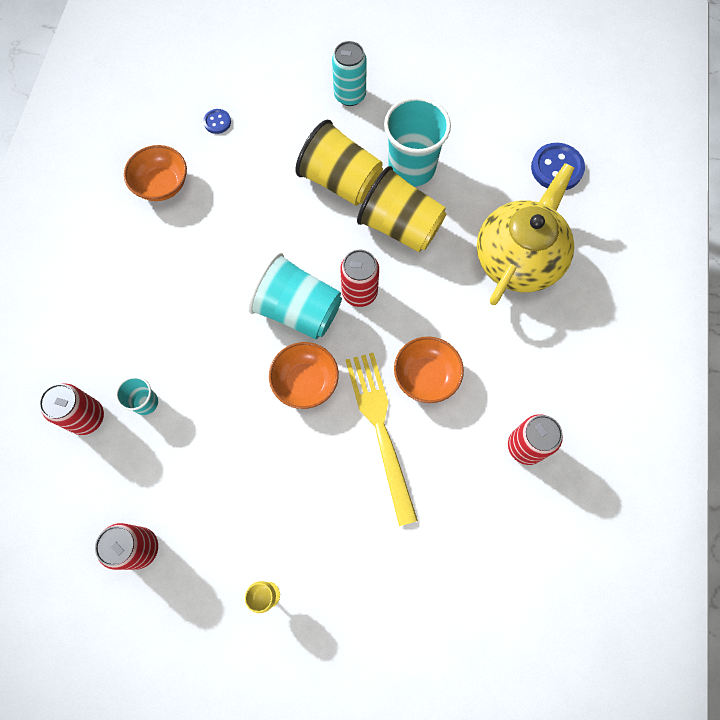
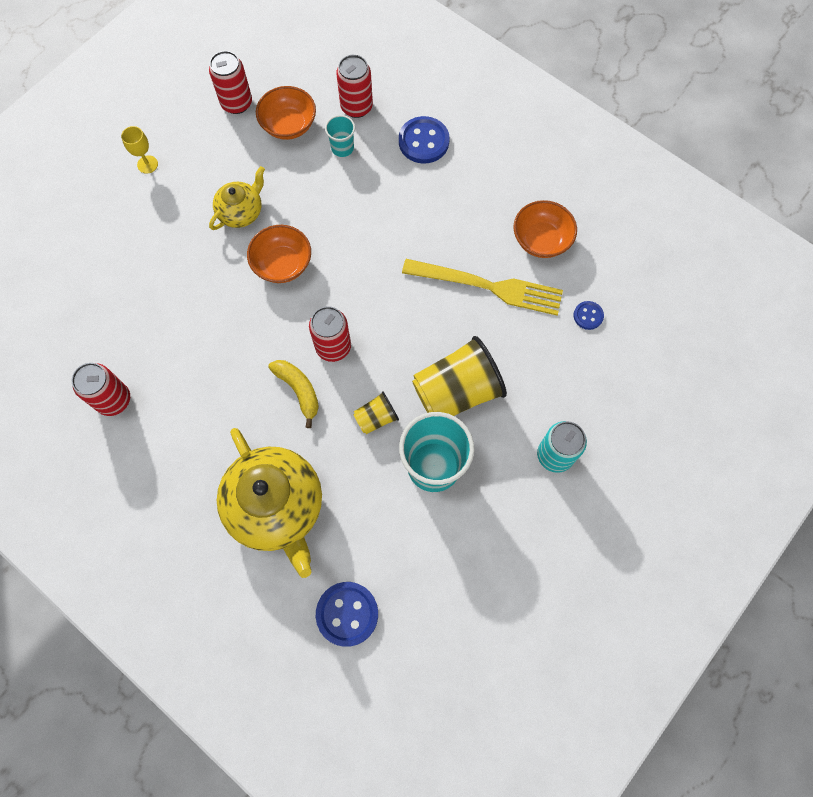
camera: 120 degrees right, 0 degrees up
(101, 331) = (423, 141): none -> blue button
(271, 456) = (241, 212): none -> yellow teapot
(298, 310) = (348, 290): turquoise cup -> none
(380, 429) = (206, 298): yellow fork -> yellow fork (488, 287)
(400, 226) = (376, 418): yellow cup -> yellow cup, size x0.49
(415, 297) = (299, 390): none -> yellow banana
(426, 376) = (224, 357): orange bowl -> orange bowl (289, 125)

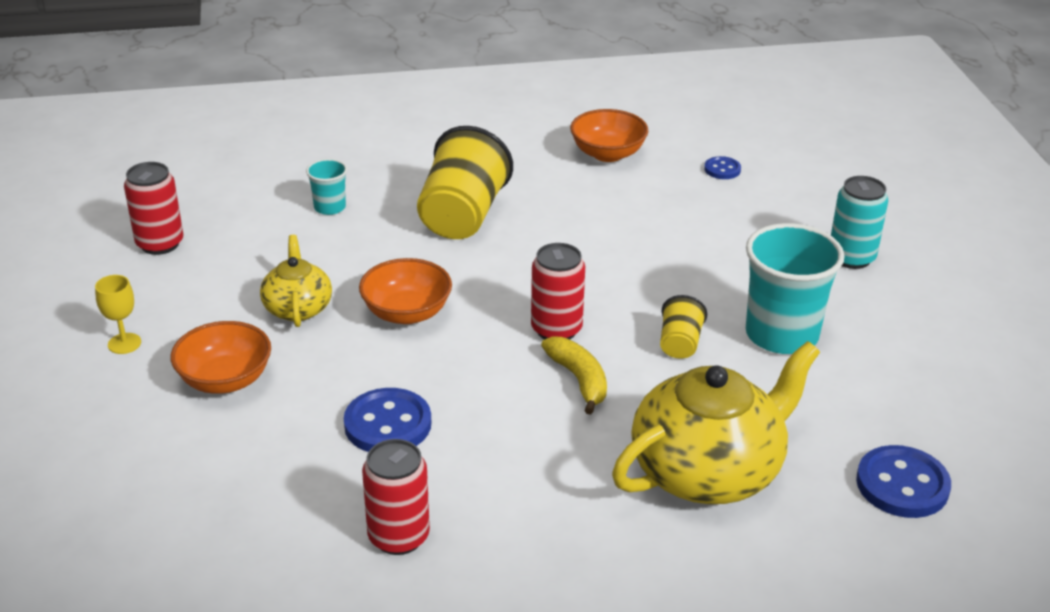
camera: 50 degrees left, 35 degrees down
(276, 507) = (708, 471): yellow teapot -> yellow teapot turned 45 degrees counterclockwise
(289, 125) = (246, 225): orange bowl -> orange bowl (225, 380)
(299, 390) = (579, 380): yellow banana -> yellow banana turned 60 degrees clockwise
(356, 107) = (297, 176): red can -> none
(423, 141) = (401, 160): blue button -> blue button (388, 424)
(456, 392) = (711, 279): yellow cup -> yellow cup (462, 216)
(488, 287) = (617, 204): yellow fork -> none

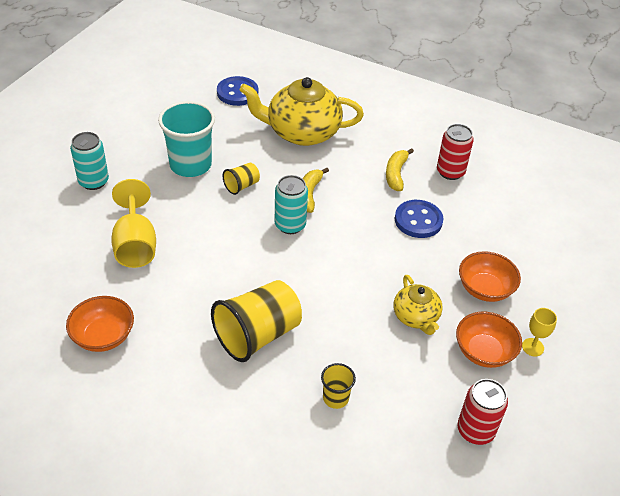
camera: 145 degrees left, 10 degrees up
(298, 308) = (416, 317): yellow teapot -> yellow teapot turned 45 degrees counterclockwise
(330, 207) = (335, 398): turquoise cup -> yellow cup
(407, 313) = (357, 278): orange bowl -> orange bowl (484, 352)
(486, 481) = (396, 174): none -> yellow banana
(556, 329) = (290, 225): red can -> turquoise can
(698, 226) = (135, 244): none -> yellow goblet
(722, 169) = (58, 277): blue button -> none

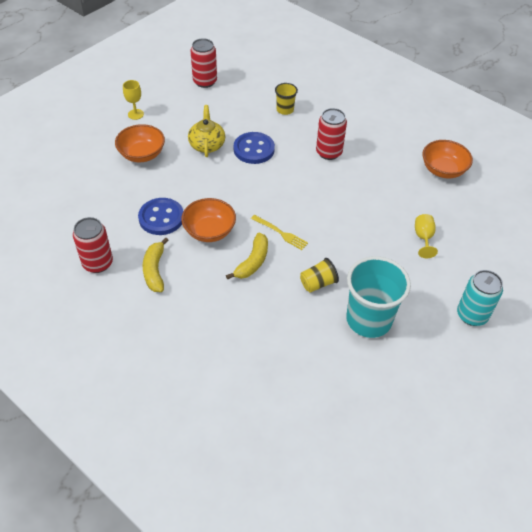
camera: 165 degrees left, 5 degrees up
(135, 244) = (423, 238): yellow goblet -> yellow goblet, size x0.52
(237, 93) = (298, 432): blue button -> blue button (254, 149)
(257, 335) = (329, 152): yellow cup -> red can
(290, 225) = (280, 233): turquoise can -> yellow fork
(302, 132) = (234, 345): yellow teapot -> none
(396, 174) = (155, 270): yellow banana -> yellow banana turned 150 degrees clockwise
(484, 352) = (171, 117): orange bowl -> orange bowl (209, 231)

